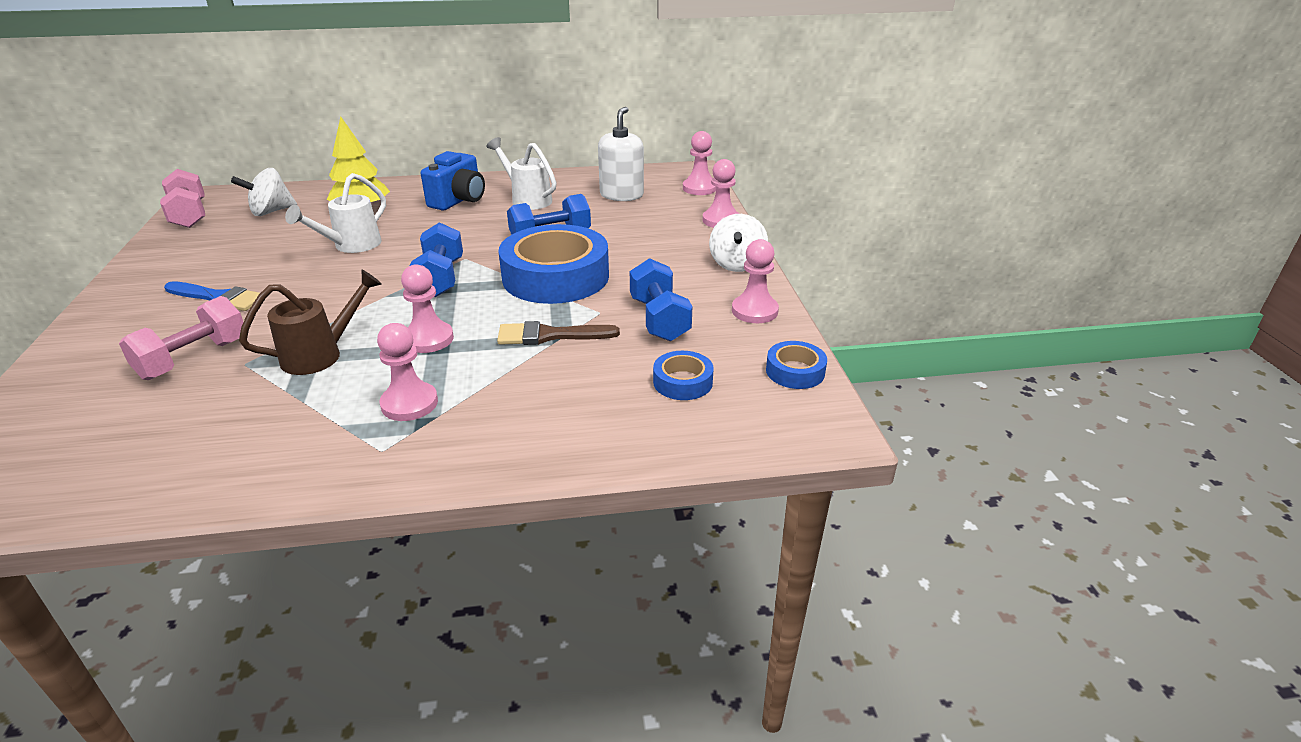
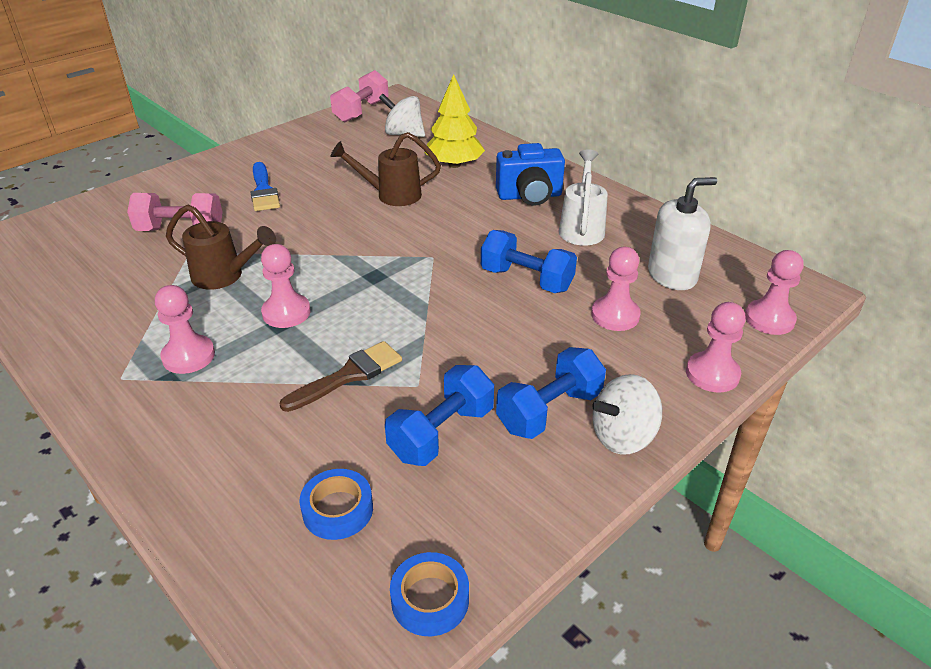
camera: 55 degrees right, 5 degrees up
(351, 246) = (391, 195): white watering can -> brown watering can
(440, 278) = (385, 264): blue dumbbell -> blue dumbbell (549, 411)
(550, 335) = (348, 375): brown brush -> brown brush turned 90 degrees clockwise
(555, 277) = (454, 323): blue tape -> none
(754, 311) = (531, 502): pink pawn -> pink pawn (615, 315)

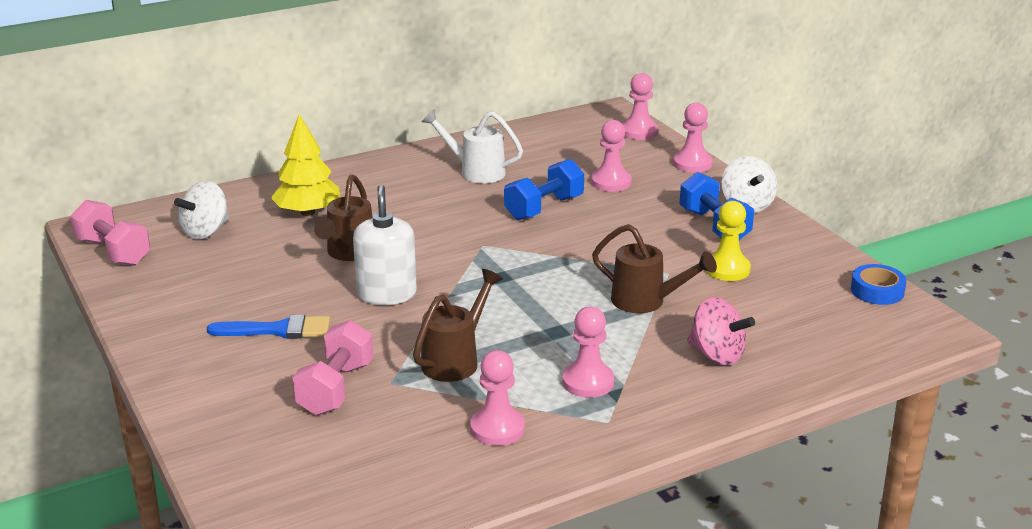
camera: 75 degrees left, 10 degrees down
(242, 443) = (717, 355): none -> pink spinning top
(286, 312) = (539, 326): pink pawn -> pink pawn (497, 428)
(337, 510) = (796, 317): blue tape -> none
(348, 375) = (646, 301): brown brush -> brown watering can
(441, 433) = (727, 269): blue dumbbell -> yellow pawn
(529, 196) = (403, 185): blue camera -> none
(672, 275) = (568, 151): white soap dispenser -> white soap dispenser (387, 294)

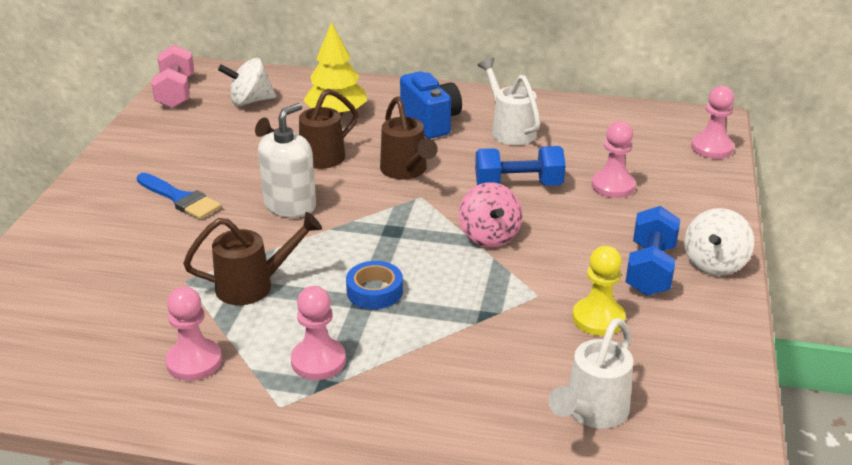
camera: 40 degrees right, 5 degrees up
(335, 389) = (145, 265): pink dumbbell -> none
(402, 189) = (431, 122): none -> blue camera
(646, 301) = (476, 313): brown watering can -> brown watering can (406, 171)
(692, 163) = (719, 199): pink pawn -> none
(717, 355) = (461, 398): pink spinning top -> pink spinning top (489, 236)
(803, 323) = (592, 412): none -> white watering can
(877, 291) = (724, 420): blue tape -> blue tape (374, 291)

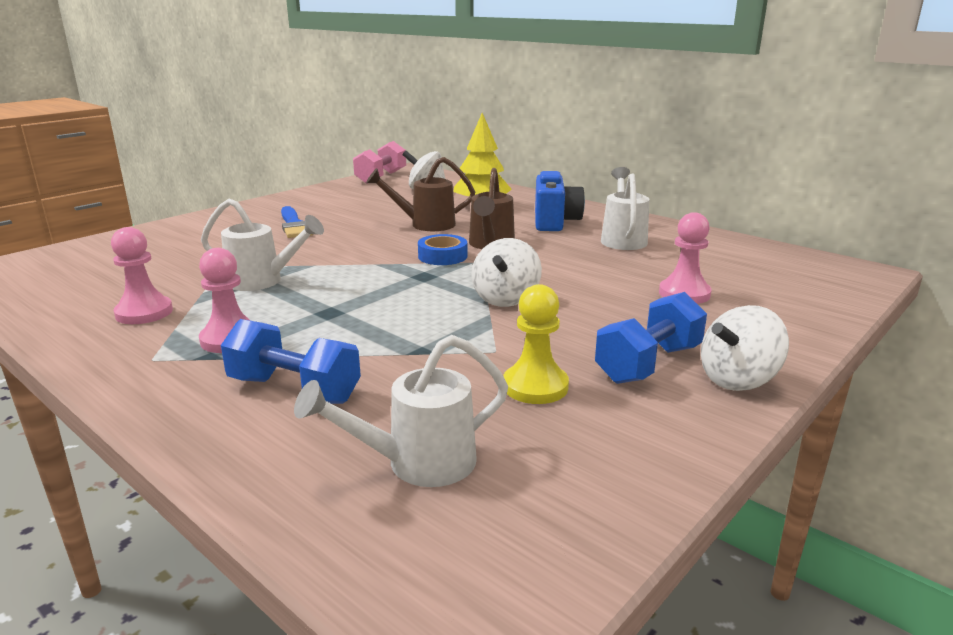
camera: 30 degrees right, 10 degrees down
(253, 285) = (262, 281): brown watering can -> white watering can
(290, 205) = (366, 244): white soap dispenser -> none
(374, 291) = (349, 308): blue tape -> blue tape (442, 256)
(489, 236) = (505, 299): pink spinning top -> white spinning top
(518, 185) = (582, 273): blue dumbbell -> blue dumbbell (294, 390)
(712, 148) = (840, 291): pink pawn -> none

